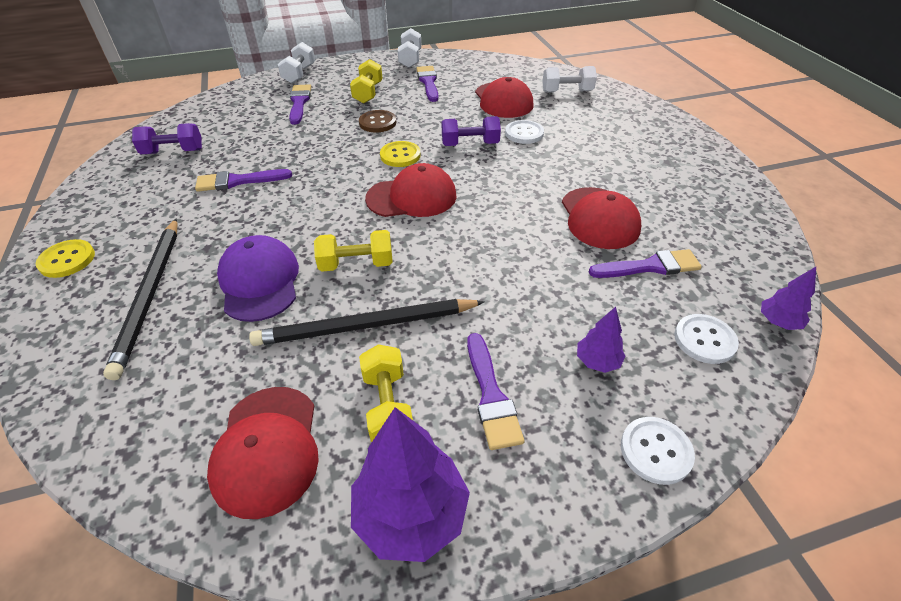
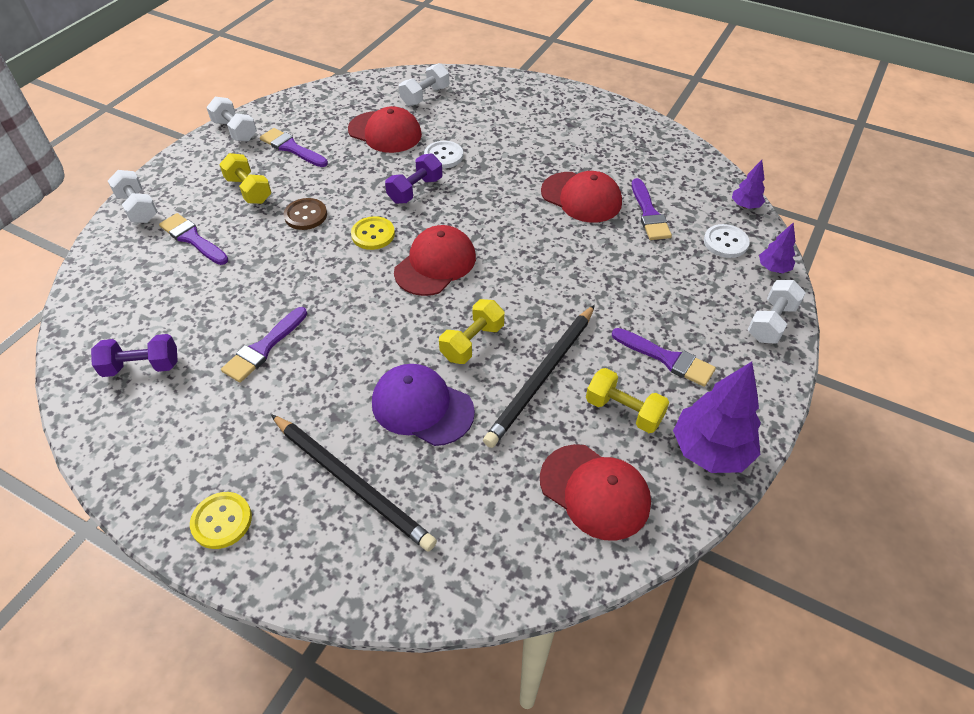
camera: 45 degrees left, 5 degrees up
(173, 152) = (142, 366): purple dumbbell -> purple dumbbell turned 45 degrees clockwise
(597, 361) = (692, 295): purple tree -> purple tree (773, 268)
(650, 266) = (649, 214): purple brush -> purple brush turned 135 degrees clockwise
(655, 451) = (771, 322): white button -> white dumbbell

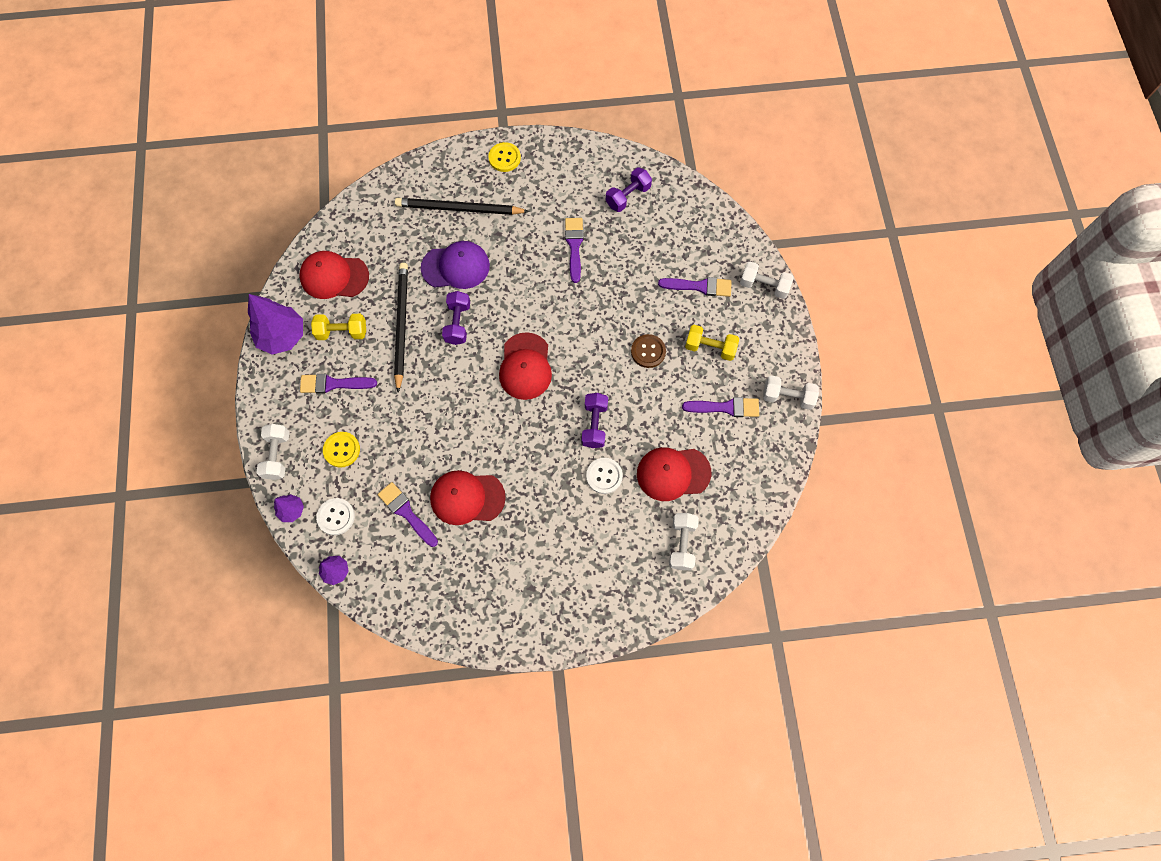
camera: 145 degrees right, 20 degrees up
(373, 234) = (587, 365): yellow button -> yellow button (342, 450)
(472, 342) = (458, 323): yellow dumbbell -> purple dumbbell

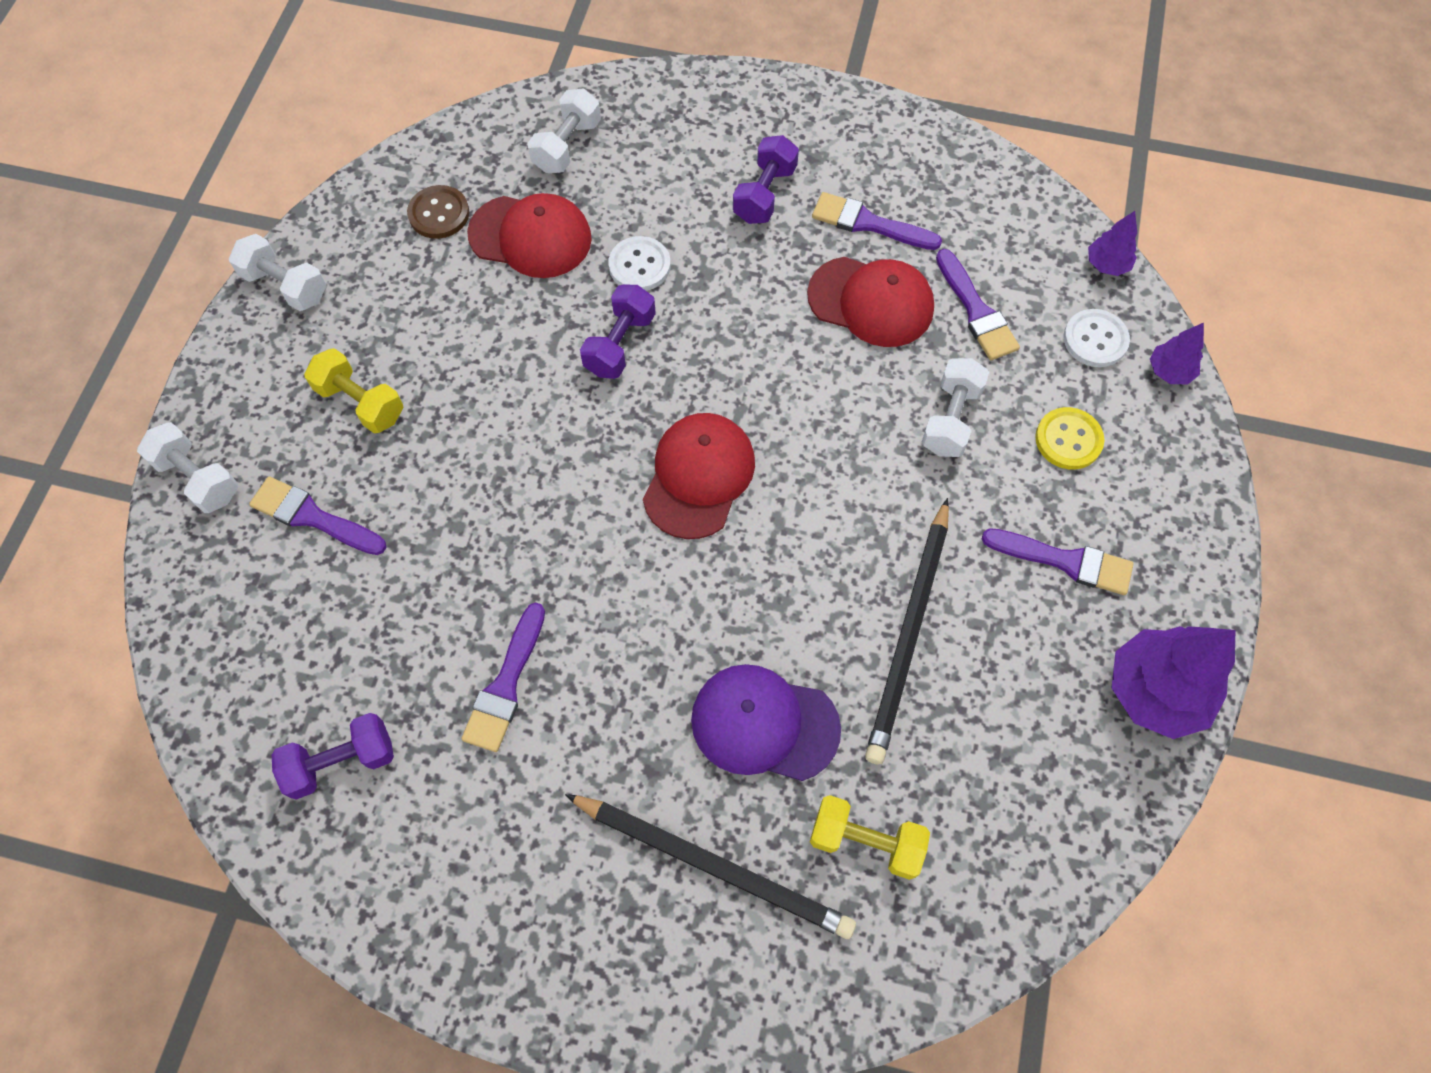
camera: 160 degrees left, 5 degrees down
(277, 455) = (1186, 466): white dumbbell -> white dumbbell (950, 419)
(334, 276) = (1028, 792): red cap -> none
(342, 332) = (1031, 660): yellow dumbbell -> yellow dumbbell (866, 841)
(458, 323) = (797, 600): purple dumbbell -> purple dumbbell (764, 194)
(504, 158) = (563, 969): yellow button -> none
(648, 351) = (470, 431): brown button -> brown button (439, 214)
(725, 407) = (393, 302): purple brush -> purple brush (868, 223)

